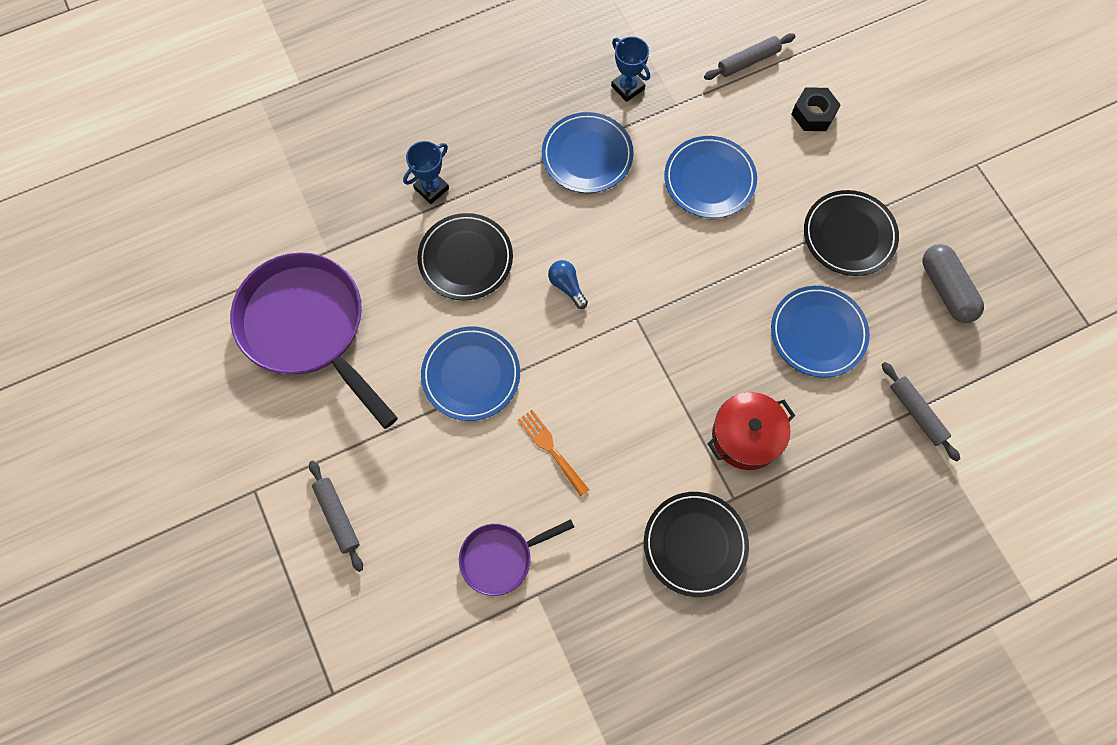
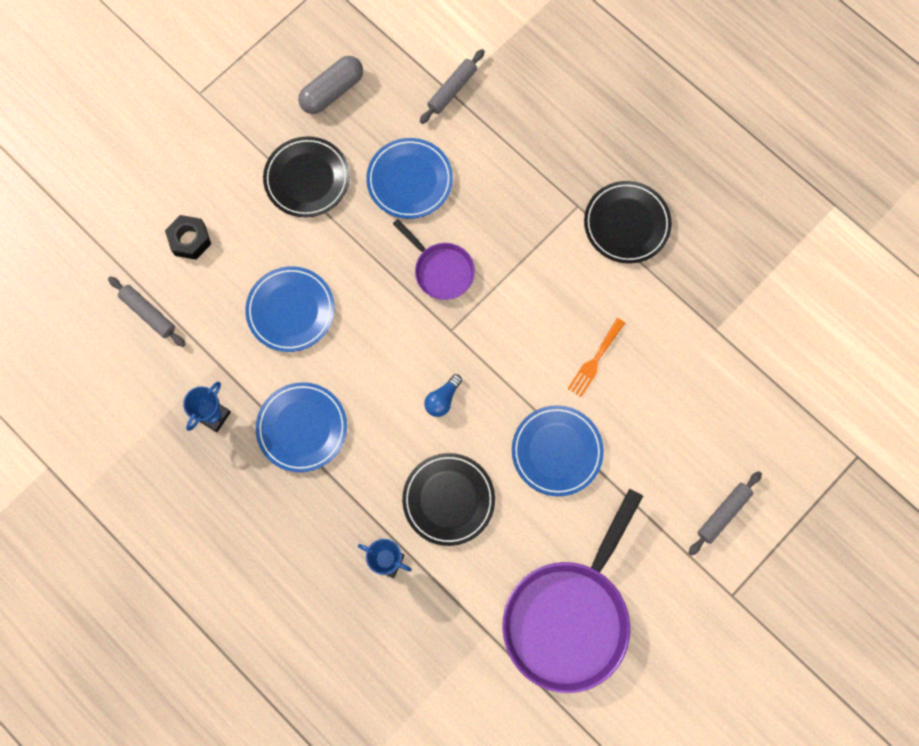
camera: 110 degrees left, 5 degrees up
(501, 558) = (699, 367): purple pan -> purple pan (441, 270)
(746, 436) = (522, 211): red pot -> none

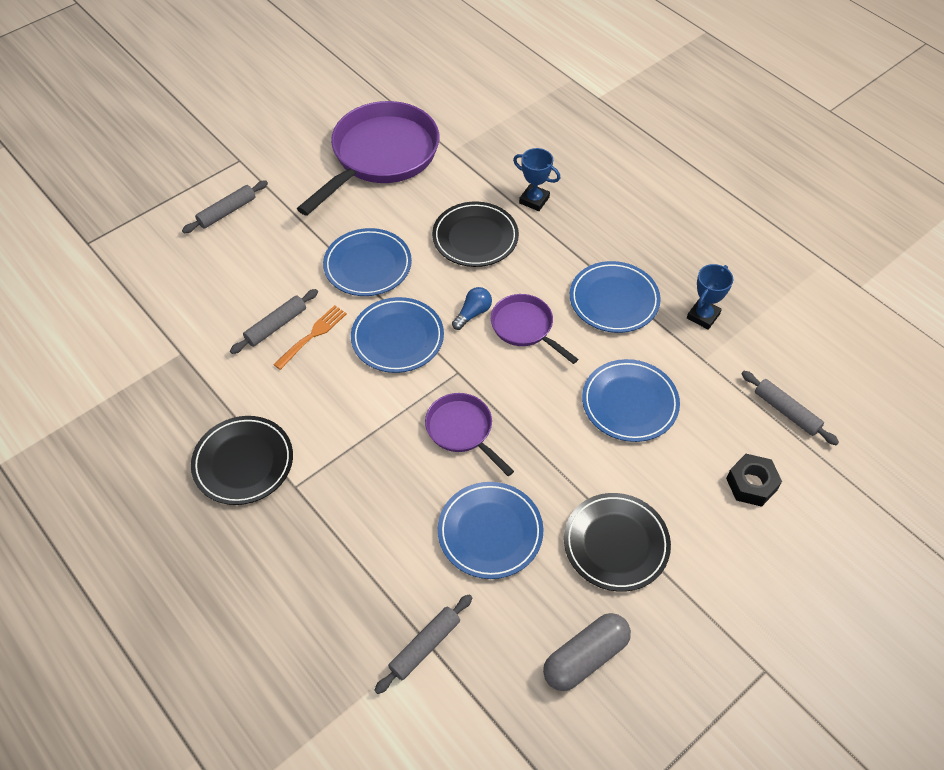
camera: 175 degrees left, 20 degrees down
(390, 386) = (525, 328): none -> purple pan
(513, 364) = (397, 338): none -> blue plate
(633, 368) = (276, 326): none -> grey rolling pin

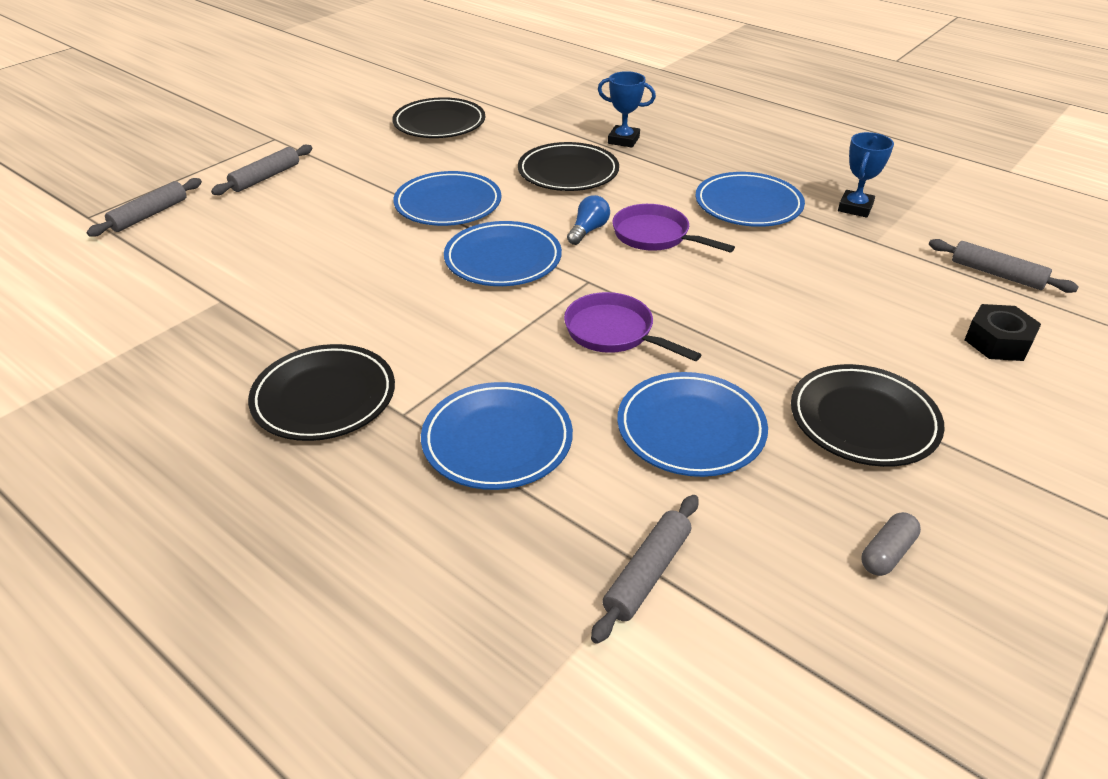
camera: 10 degrees left, 15 degrees down
(276, 326) = (345, 264): grey rolling pin -> grey rolling pin (149, 215)
(312, 336) = (393, 268): orange fork -> none
(380, 156) = (439, 123): purple pan -> black plate
(585, 657) = (887, 553): grey capsule -> grey capsule, size x0.55
(629, 403) = (810, 286): blue plate -> blue plate (497, 440)

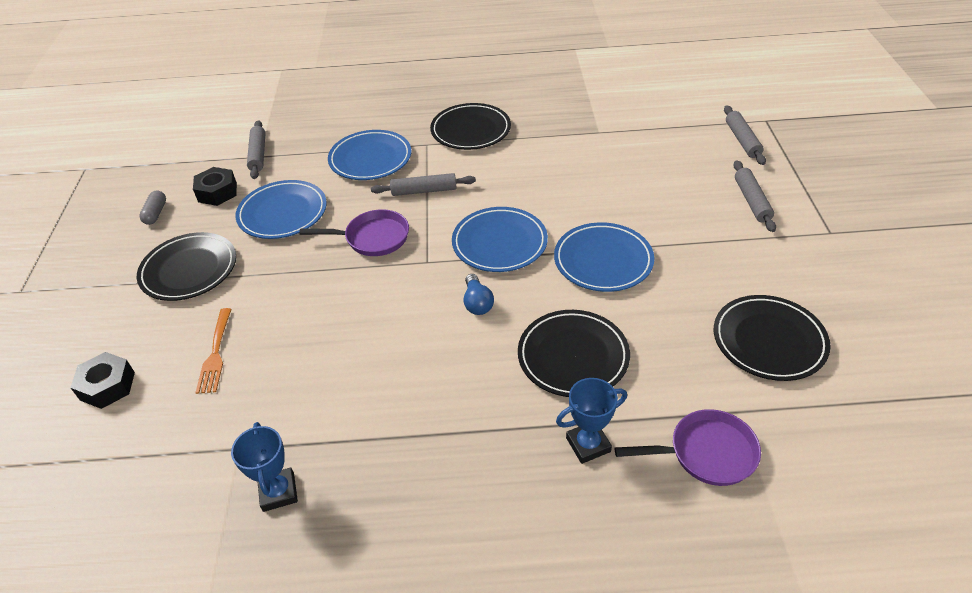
camera: 140 degrees right, 5 degrees up
(655, 236) = (424, 330): purple pan -> purple pan (706, 453)
(748, 205) = (382, 423): blue plate -> none
(764, 531) = (217, 192): none -> black nut
(867, 314) = (215, 353): none -> orange fork
(997, 274) = (113, 474): grey rolling pin -> grey rolling pin (424, 191)

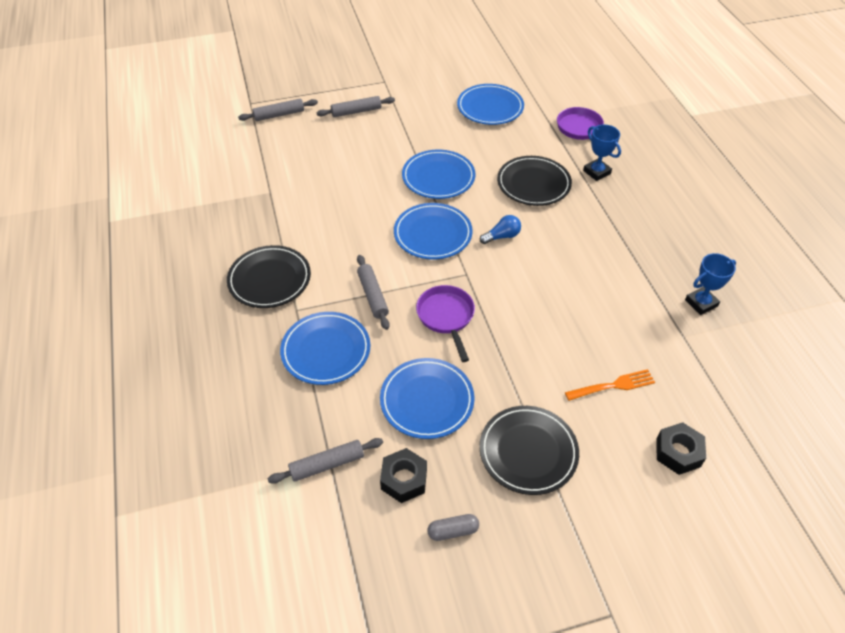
camera: 105 degrees left, 5 degrees up
(769, 341) = (490, 107): black plate -> blue plate

